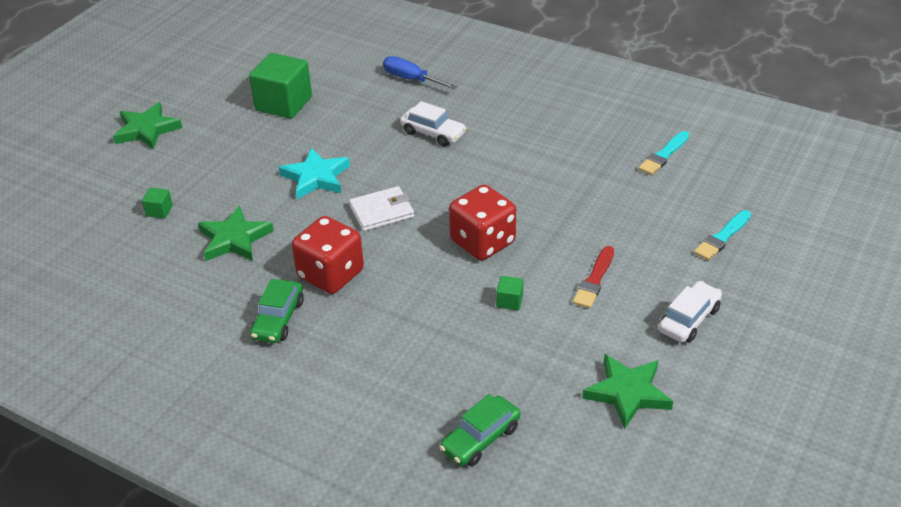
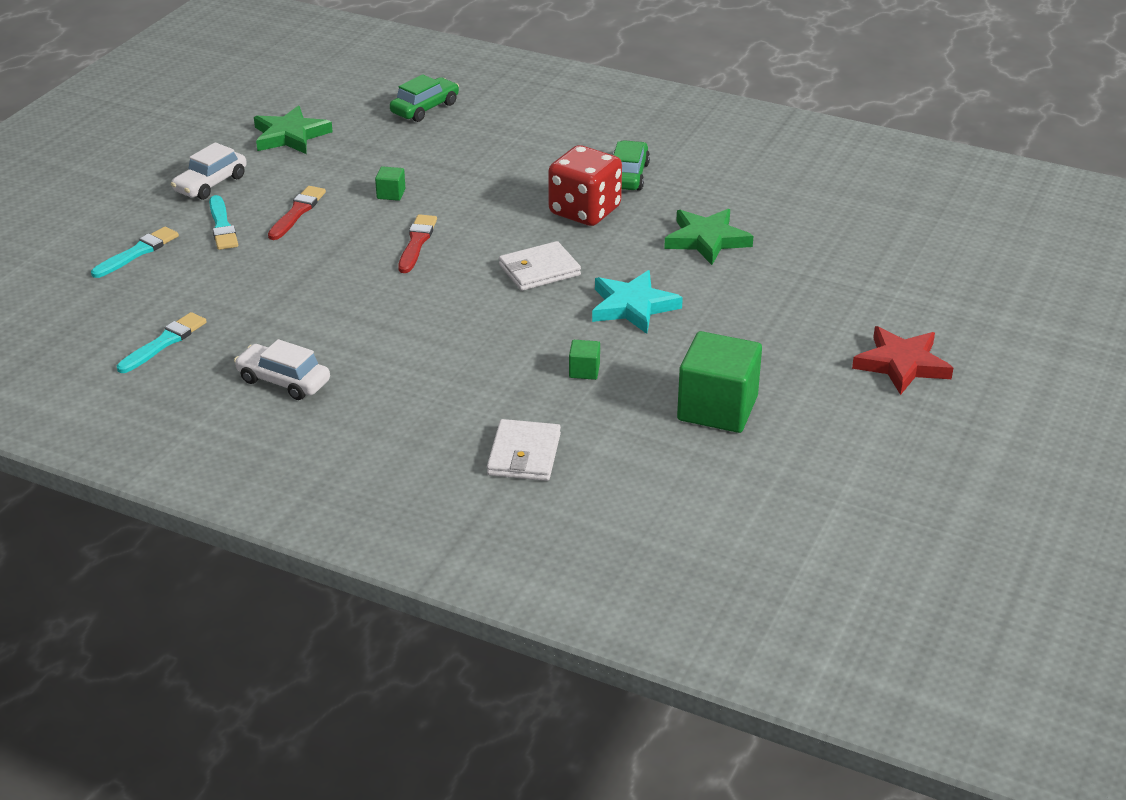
camera: 175 degrees right, 5 degrees down
(147, 130) = (902, 364): green star -> red star
(159, 211) = (814, 266): green cube -> green cube (584, 371)
(411, 79) = (524, 454): blue screwdriver -> white wallet
(433, 133) = (482, 367): white car -> white car (283, 381)
(482, 242) = (416, 243): red dice -> red brush
(659, 265) = (222, 226): none -> turquoise brush

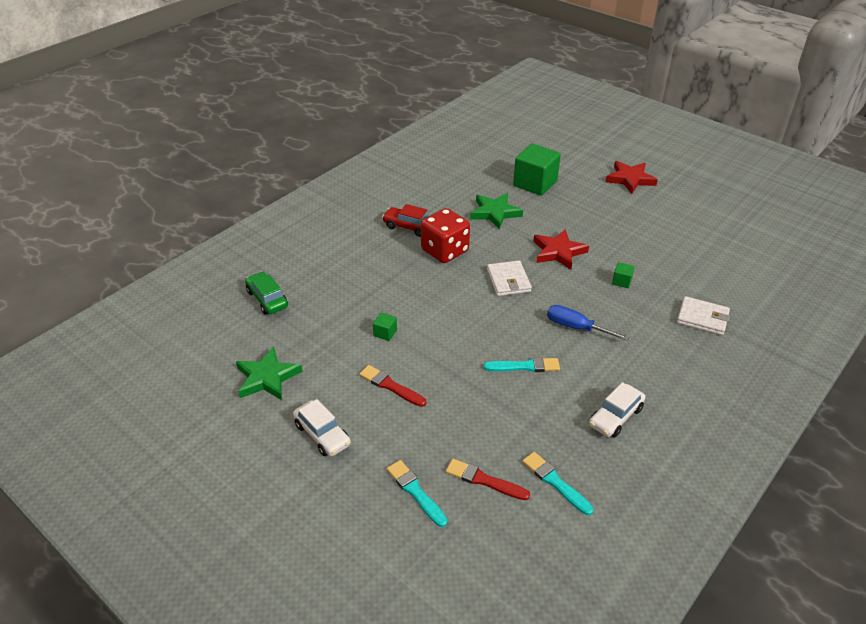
camera: 75 degrees left, 5 degrees up
(222, 226) = (394, 432): turquoise brush -> turquoise brush (524, 366)
(416, 243) = (457, 329): red brush -> red brush (484, 480)
(456, 336) = (576, 327): none -> blue screwdriver
(628, 176) = (409, 227): green car -> red car
(633, 306) = (558, 252): turquoise star -> red star
(717, 408) = (663, 242): green cube -> green cube (535, 183)

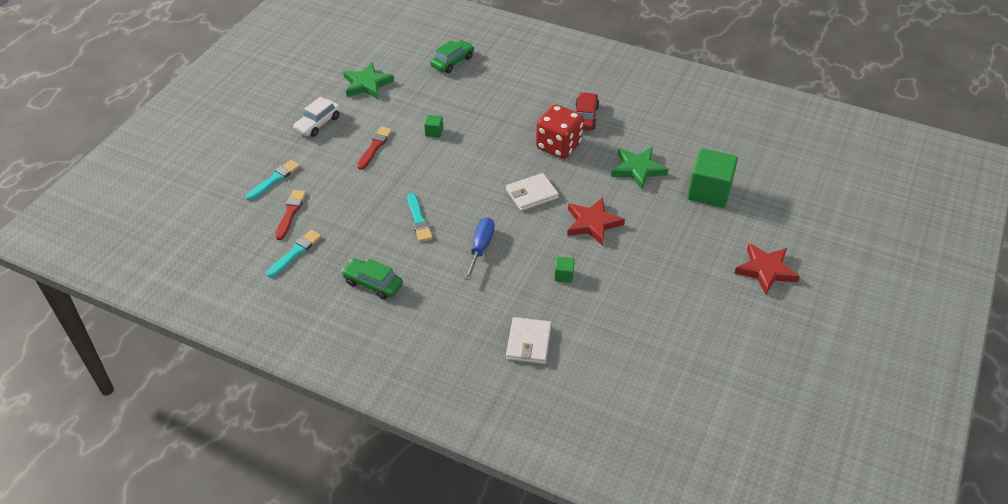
camera: 75 degrees right, 5 degrees up
(615, 417) = (373, 284): white car -> green car

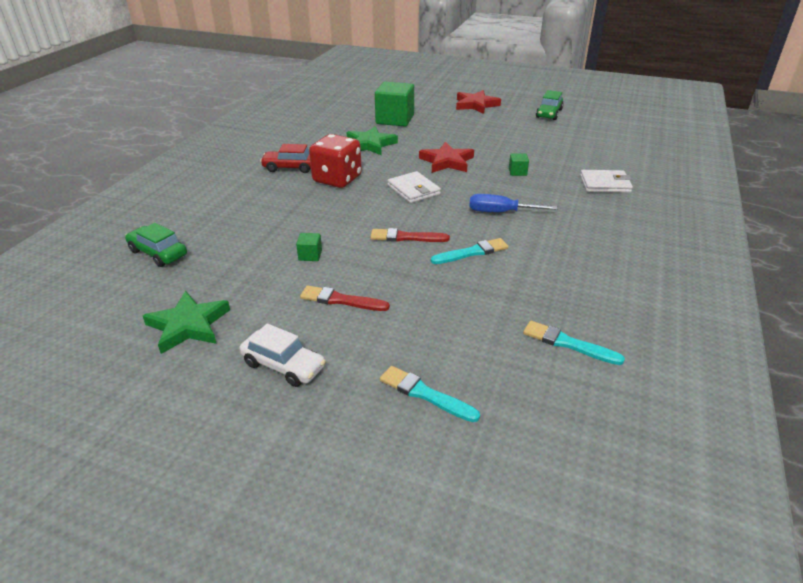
camera: 95 degrees left, 10 degrees down
(290, 213) = (494, 362): red brush -> red brush (406, 237)
(373, 284) = (585, 273): green car -> green car (549, 113)

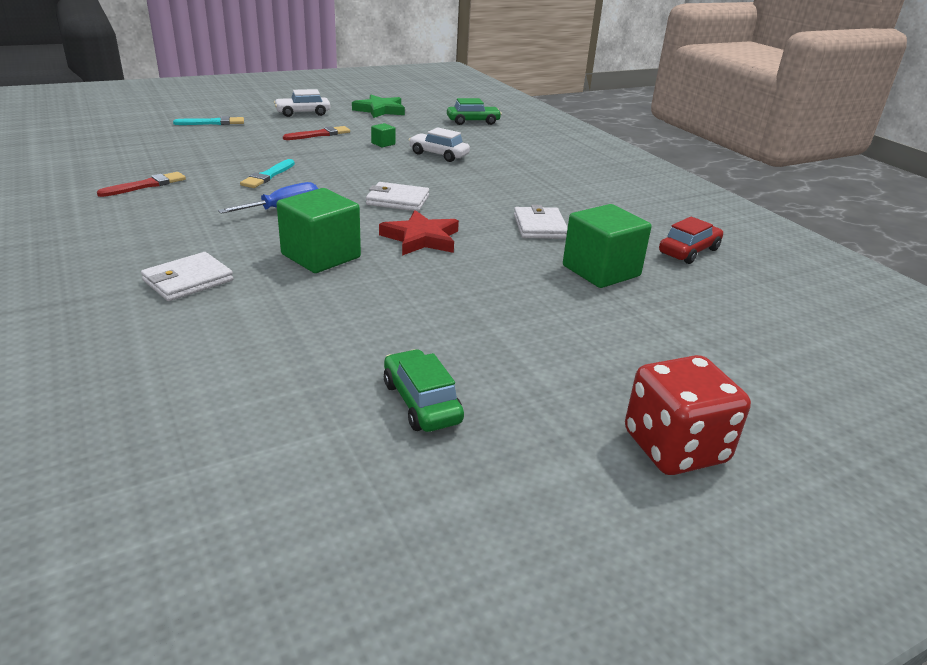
camera: 130 degrees right, 5 degrees down
(290, 168) = (542, 181): red car -> red car (689, 251)
(296, 220) = (438, 155): none -> white car
(337, 179) = (482, 186): red dice -> red dice (675, 447)
(370, 144) = (540, 226): green star -> white wallet
(406, 237) = (337, 169): red brush -> red brush (146, 185)
(476, 105) = (572, 359): red star -> none
(517, 172) = (321, 256): green cube -> green cube, size x2.30
(568, 343) = (140, 155): turquoise brush -> none

